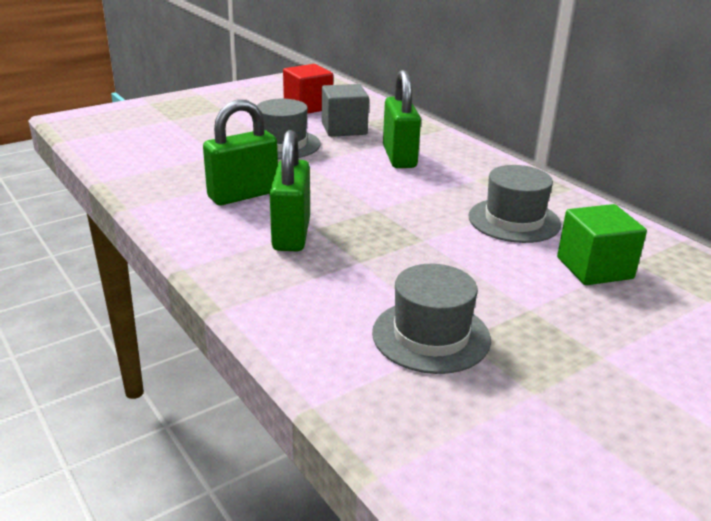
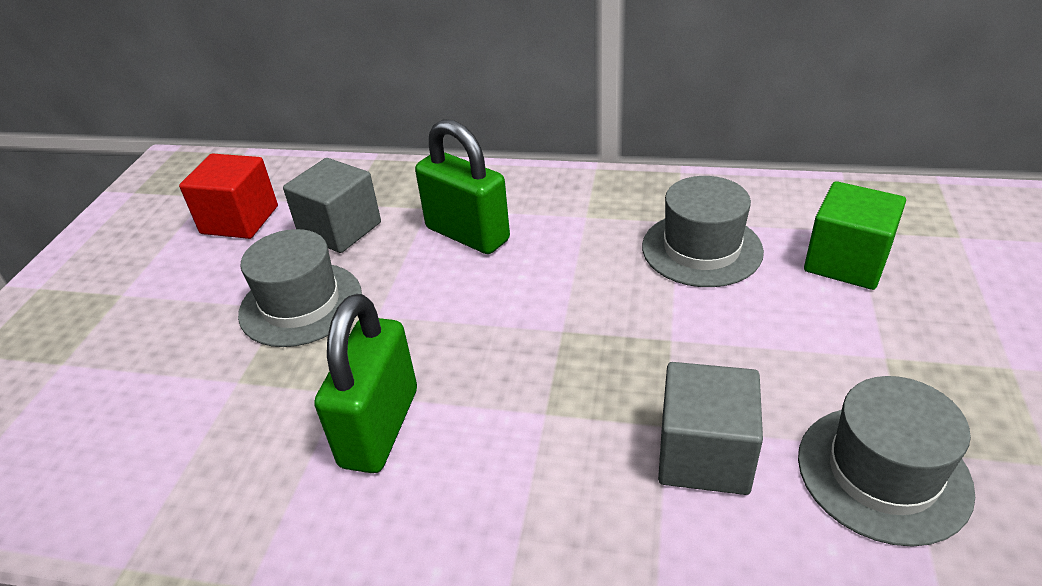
camera: 40 degrees left, 10 degrees up
(291, 234) = (536, 446): green padlock -> none
(357, 279) = (704, 455): none -> grey cube

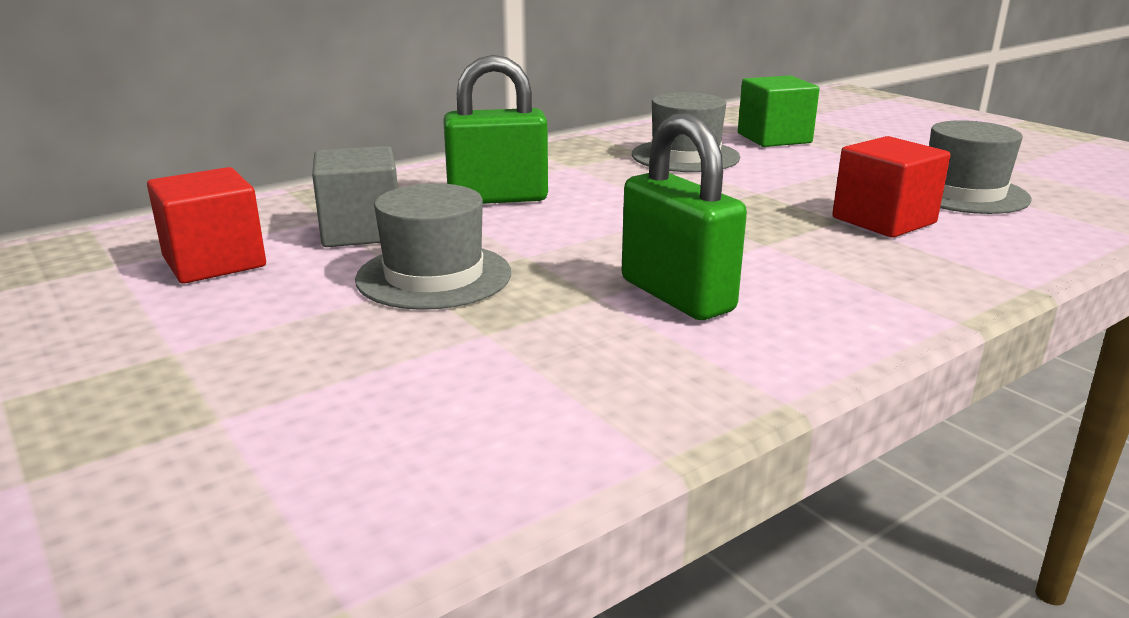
camera: 50 degrees left, 15 degrees down
(704, 455) = (883, 220): grey cube -> red cube

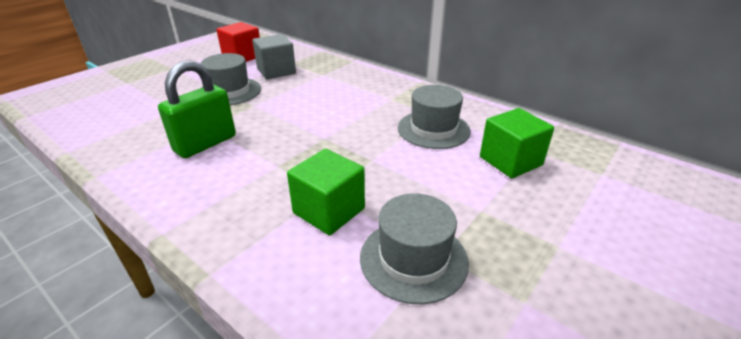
camera: 75 degrees right, 10 degrees up
(497, 198) = (327, 89): green padlock -> none
(883, 220) = (329, 211): red cube -> green cube

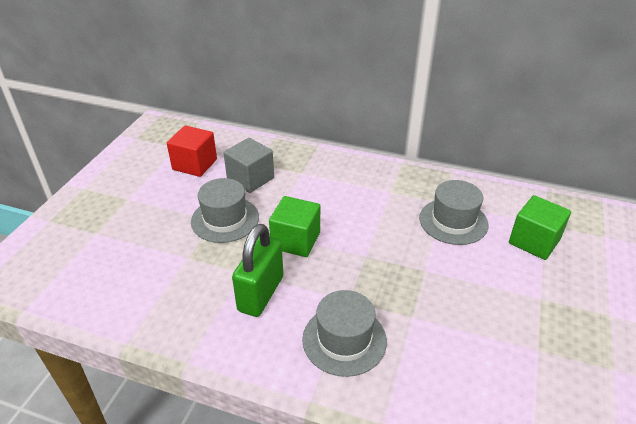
camera: 20 degrees left, 5 degrees up
(329, 211) = (429, 334): green cube -> green cube (296, 240)
(413, 259) = (522, 359): grey hat -> grey hat (344, 340)

